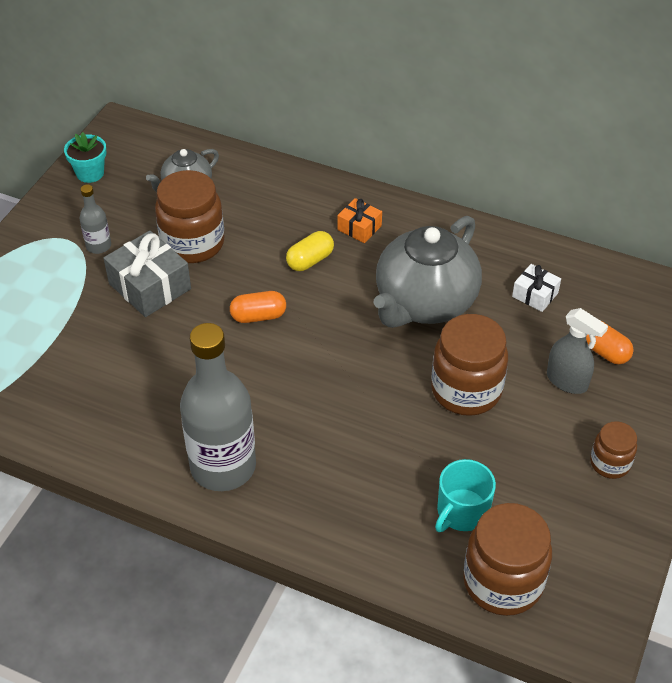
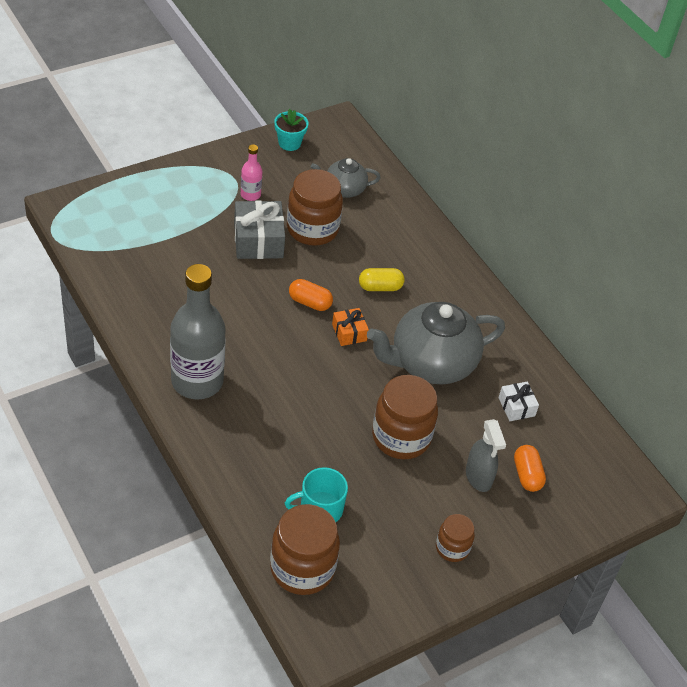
camera: 30 degrees right, 0 degrees up
(98, 246) = (250, 195): grey bottle -> pink bottle
(359, 227) = (436, 286): orange gift -> orange gift (349, 332)

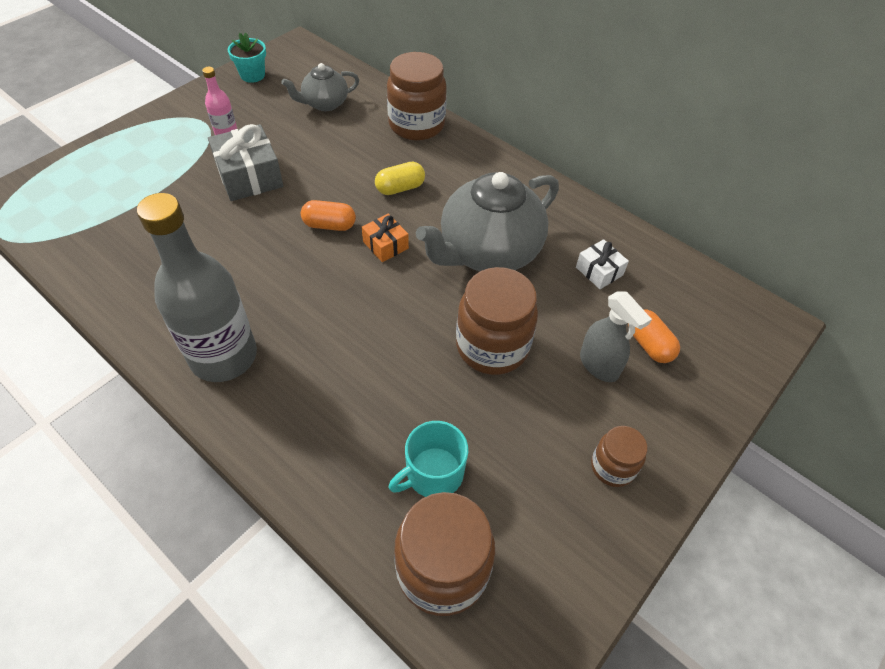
camera: 15 degrees left, 5 degrees up
(312, 229) = (305, 149): brown jar -> brown jar (416, 125)

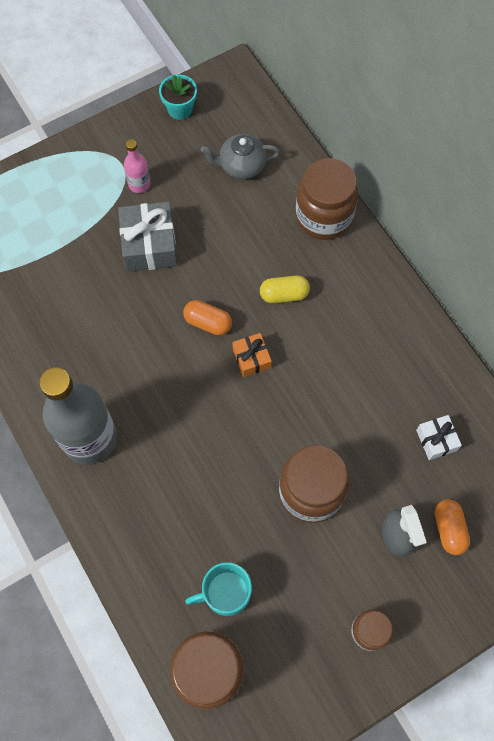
camera: 20 degrees right, 15 degrees up
(488, 252) = (341, 391): grey teapot -> none

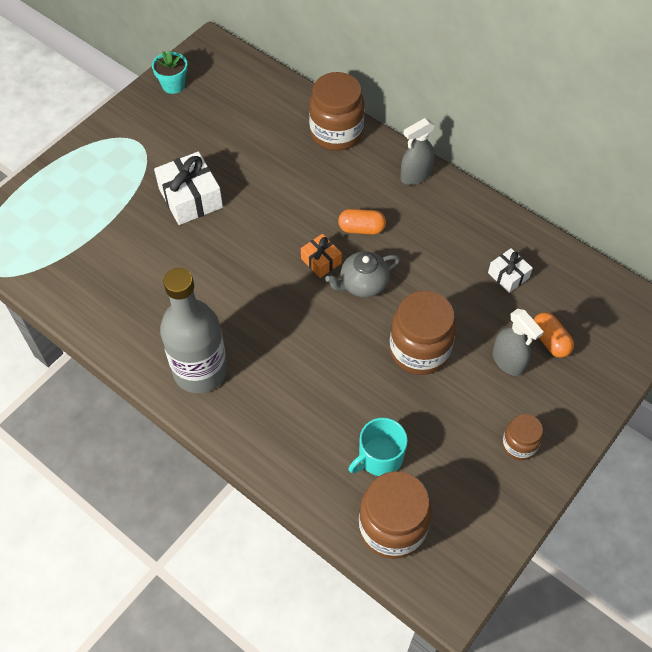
camera: 20 degrees left, 10 degrees down
(139, 184) = (161, 153): pink bottle -> none
(150, 245) = (190, 198): grey gift -> white gift
(208, 322) = (269, 244): orange capsule -> orange capsule (361, 228)
(241, 166) = (247, 114): grey teapot -> grey teapot (362, 284)
(284, 294) = (328, 202): yellow capsule -> none
(386, 293) = (415, 176): none -> grey spray bottle

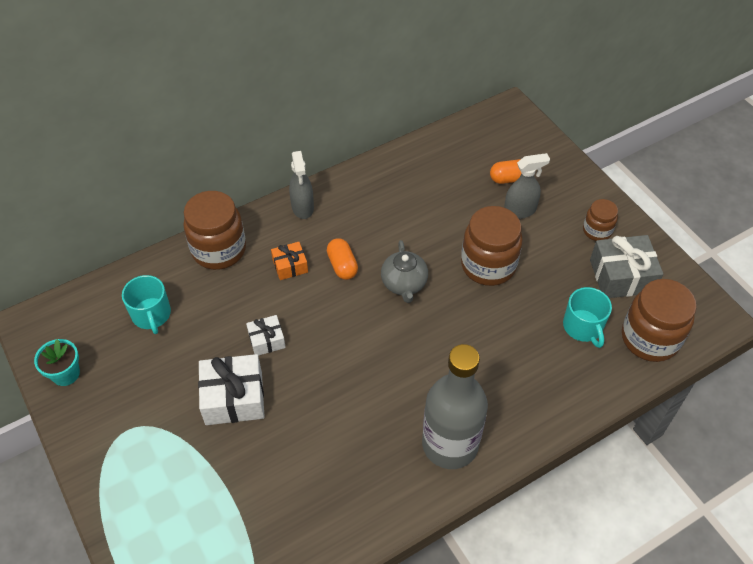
camera: 70 degrees left, 5 degrees down
(249, 114) = (151, 315): none -> turquoise mug
(321, 261) = (364, 308): orange gift -> orange gift (290, 266)
(361, 228) = (342, 265): orange capsule -> orange capsule turned 45 degrees counterclockwise
(465, 483) = (621, 276): none -> grey gift
(508, 275) = (437, 182): white gift -> white gift (266, 340)

